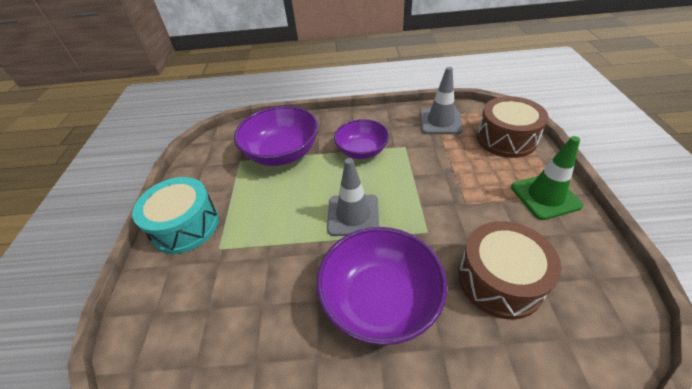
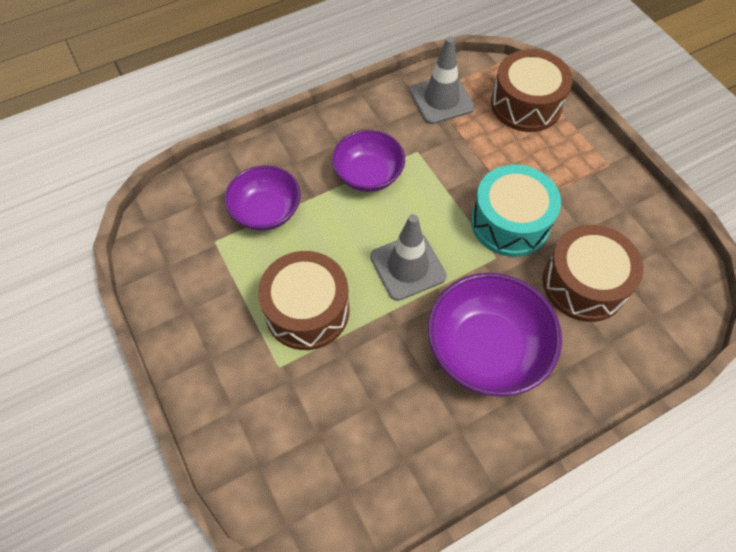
camera: 30 degrees left, 15 degrees up
(185, 226) = (213, 356): turquoise drum -> turquoise drum (510, 222)
(264, 219) = (307, 310): none -> brown drum
(282, 153) = (266, 211): purple bowl -> purple bowl, size x0.66
(545, 196) = (591, 172): green traffic cone -> none

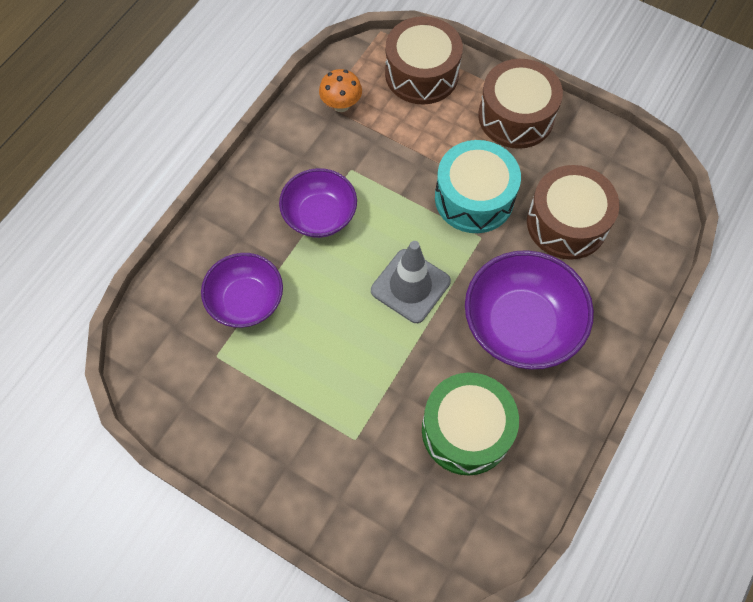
camera: 30 degrees left, 5 degrees up
(307, 310) = (347, 375): brown drum -> brown drum (516, 116)
(378, 413) = (466, 430): none -> green drum
(441, 99) = (341, 105): grey traffic cone -> orange mushroom

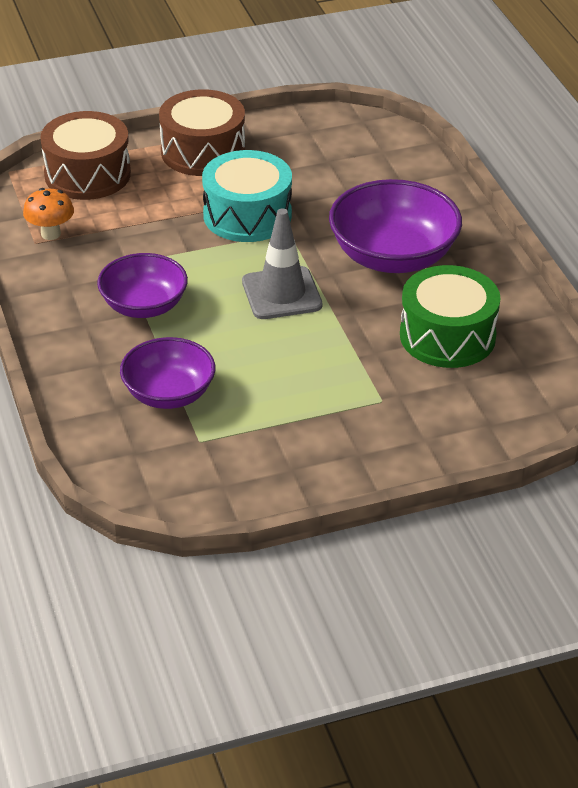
camera: 50 degrees left, 25 degrees down
(566, 223) = (335, 184): brown drum -> none

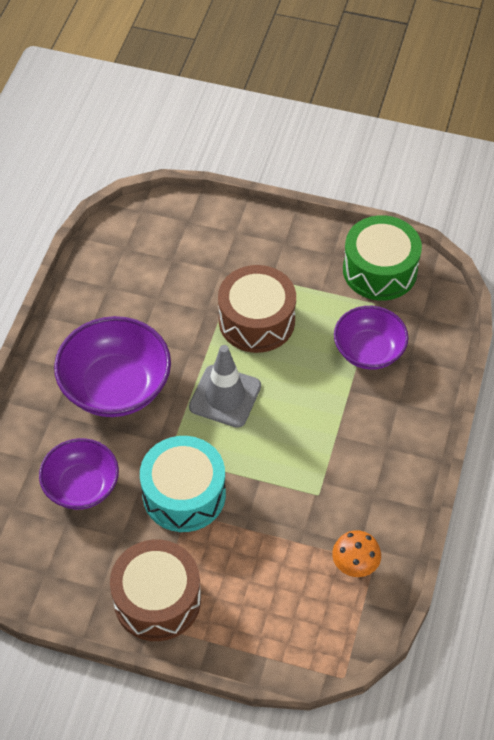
camera: 145 degrees left, 15 degrees up
(87, 174) = (277, 629): brown drum -> brown drum (256, 321)
(144, 306) = (332, 441): purple bowl -> purple bowl (81, 486)
(447, 336) = (148, 297): green drum -> green drum (380, 270)

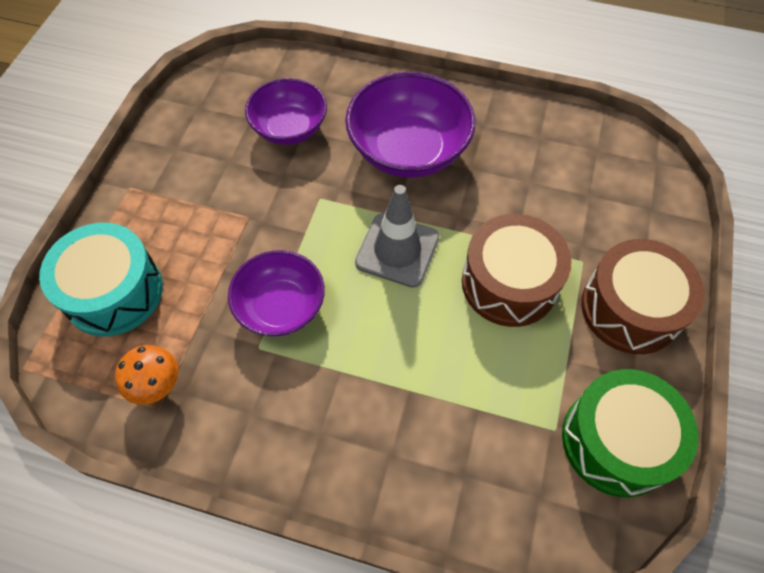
camera: 90 degrees right, 5 degrees up
(157, 600) = (154, 193): brown drum -> brown drum (630, 309)
(184, 494) = (272, 213): turquoise drum -> turquoise drum (114, 292)
(369, 351) = (473, 418): purple bowl -> purple bowl (281, 307)

